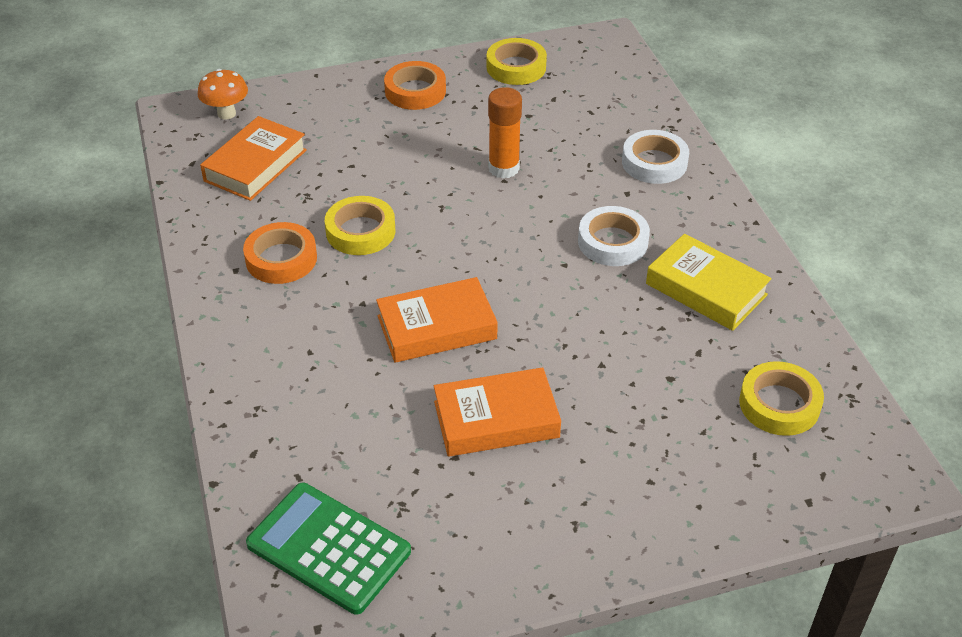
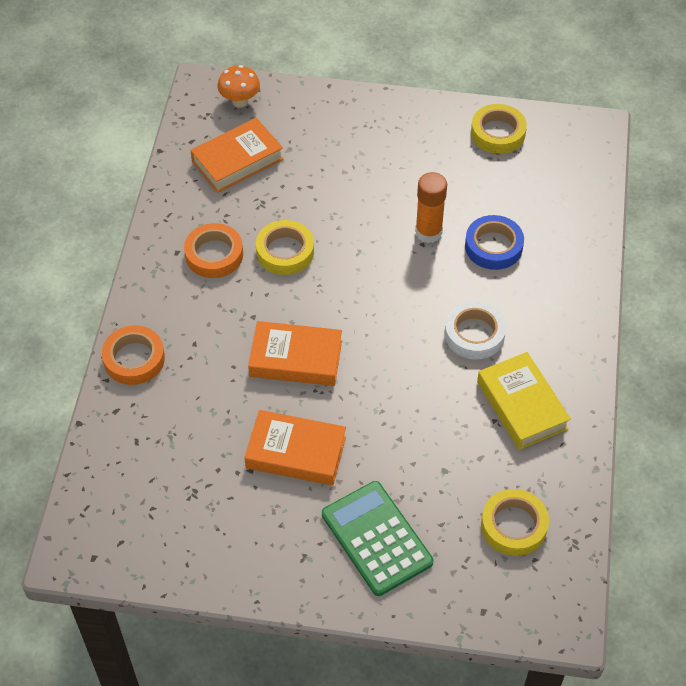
camera: 25 degrees right, 10 degrees up
(328, 548) = (129, 503): green calculator -> green calculator (376, 538)
(415, 91) = (400, 130): orange tape -> orange tape (134, 359)
(578, 161) = (493, 246): none -> blue tape
(654, 162) = (556, 271): white tape -> none

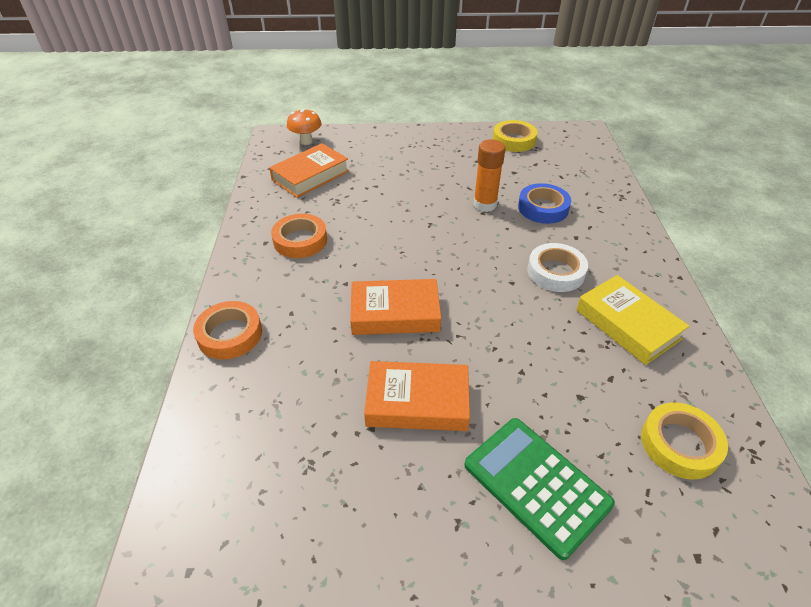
camera: 10 degrees left, 10 degrees down
(285, 251) = (364, 231): yellow tape -> none

